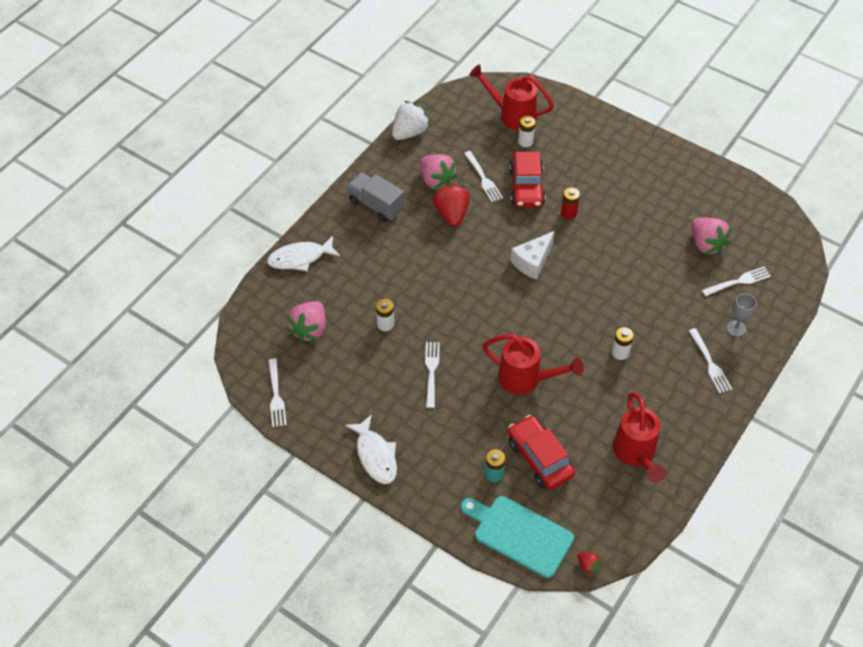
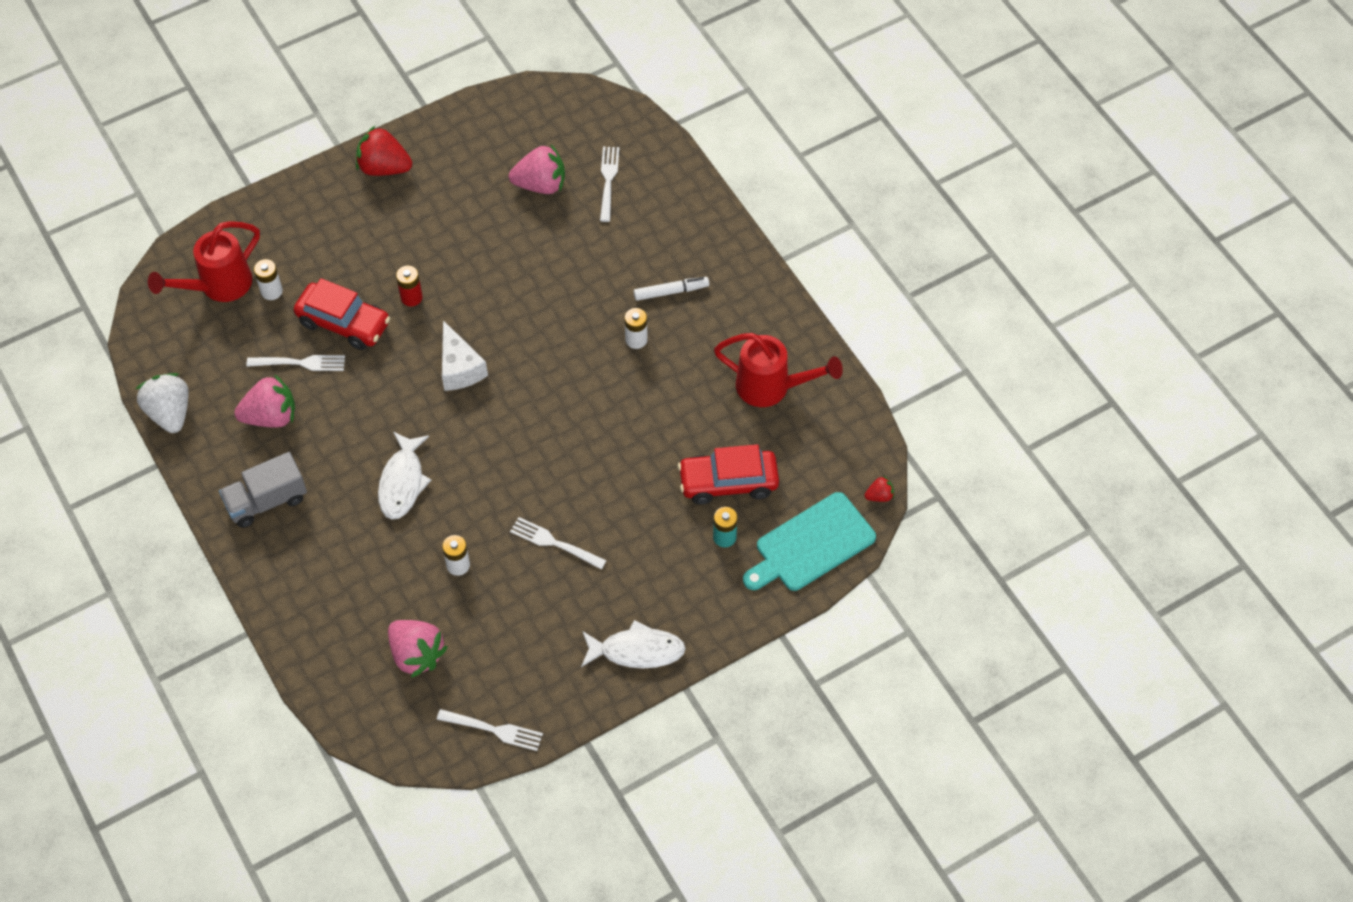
camera: 65 degrees left, 5 degrees up
(300, 258) = (297, 623): white fish -> white fish (402, 482)
(451, 214) = (335, 422): red strawberry -> red strawberry (384, 167)
(526, 379) = (620, 449): red watering can -> none
(673, 357) = (671, 291): none -> white marker
(709, 363) = (696, 262): white fork -> none
(736, 328) = (667, 215): grey goblet -> none

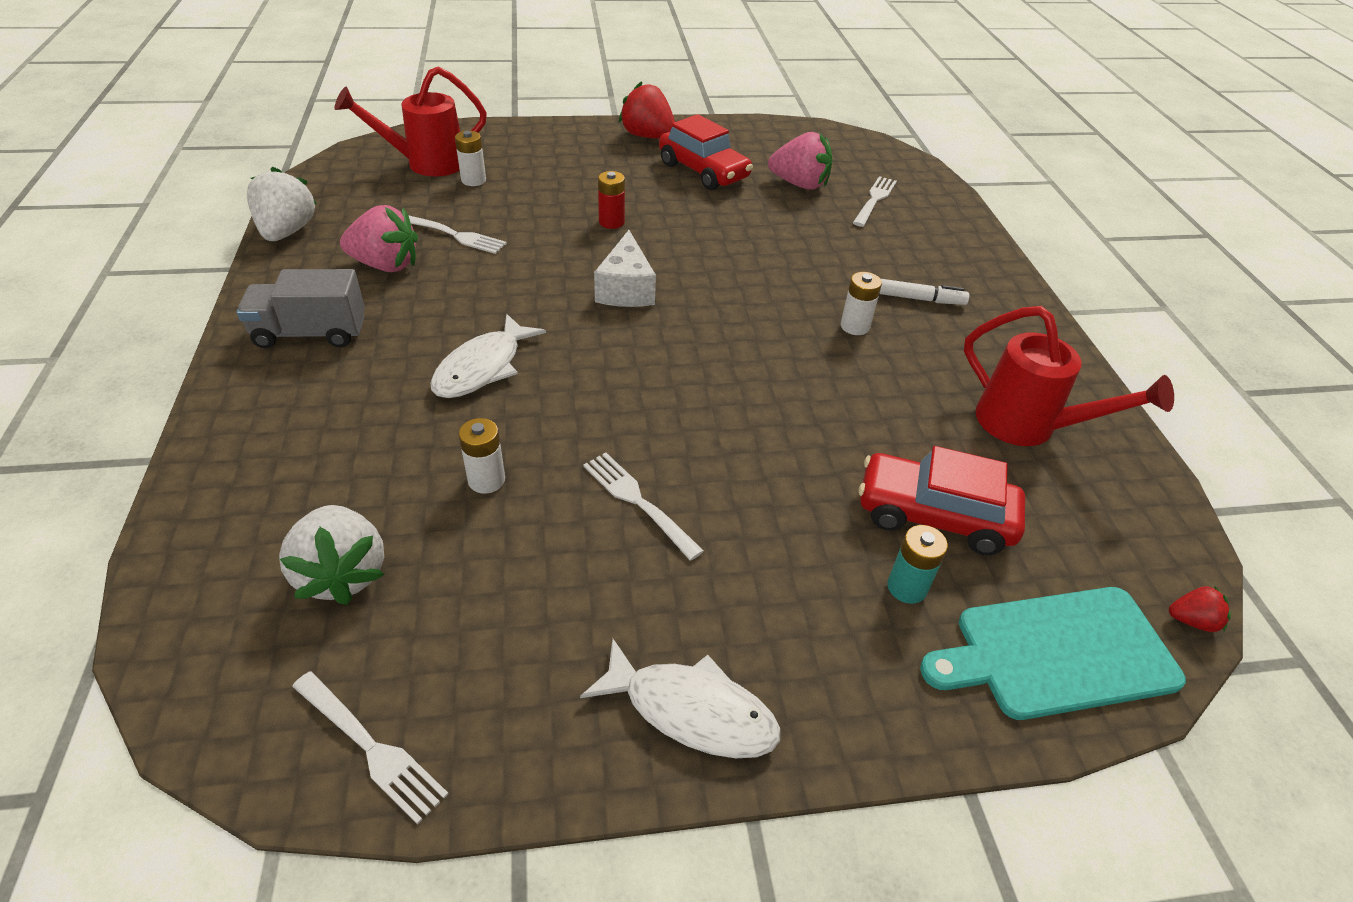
camera: 20 degrees right, 15 degrees down
(344, 323) = (526, 220): red car -> red car (703, 171)
(416, 654) = (342, 573): pink strawberry -> white strawberry

